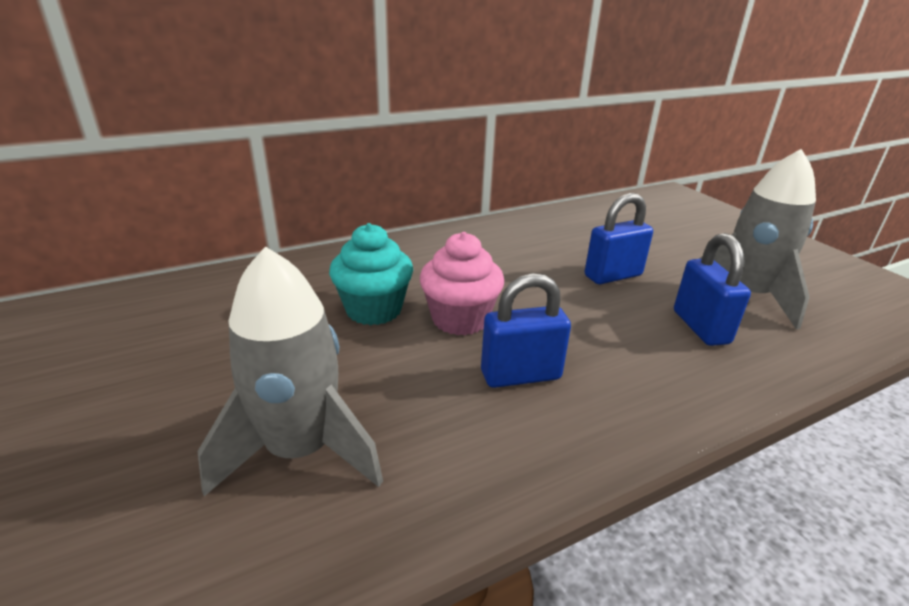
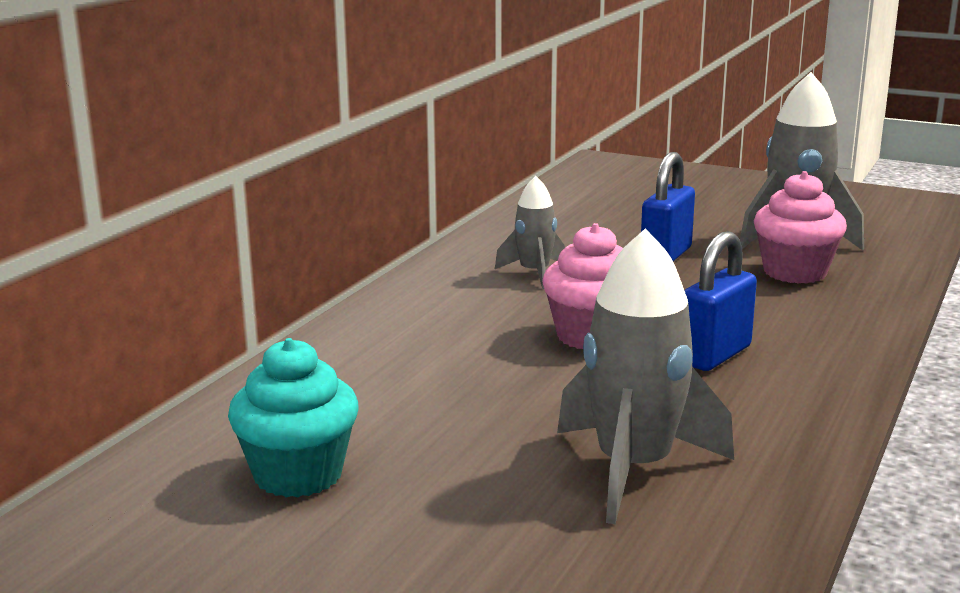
camera: 35 degrees left, 10 degrees down
(374, 310) = (494, 358): turquoise cupcake -> turquoise cupcake (298, 474)
(501, 257) = (534, 273): none -> grey rocket
(700, 327) = (795, 272): blue padlock -> pink cupcake

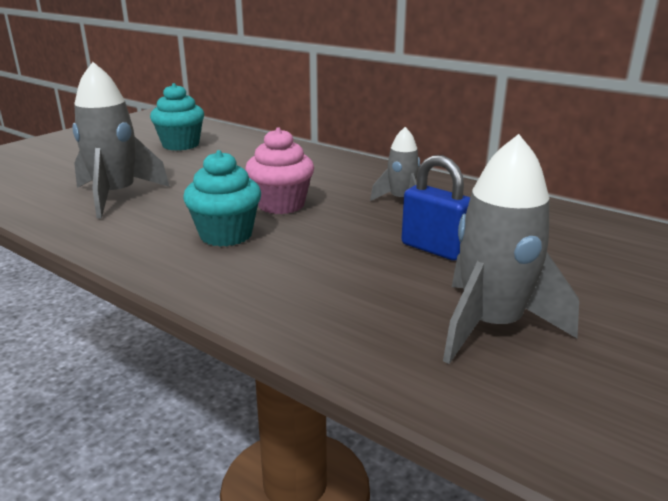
camera: 100 degrees right, 5 degrees up
(715, 355) = (226, 235): blue padlock -> turquoise cupcake
(795, 272) = (378, 300): pink cupcake -> none

